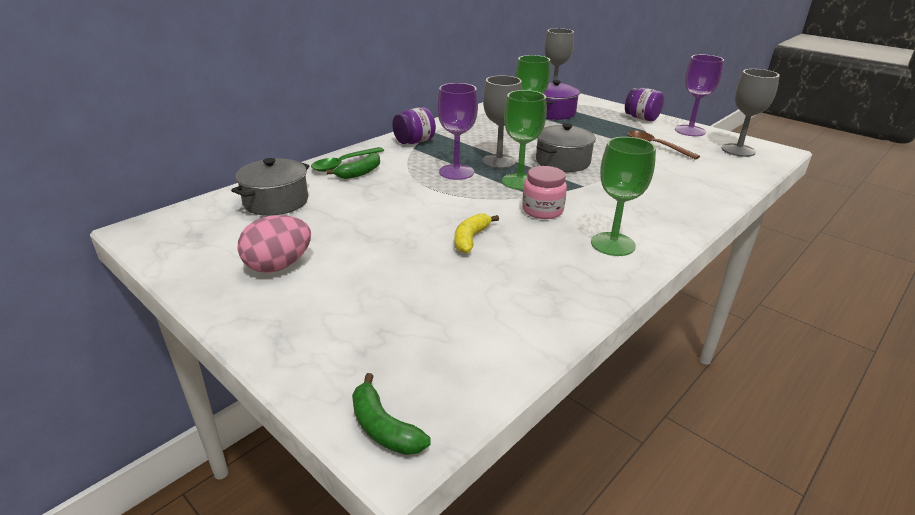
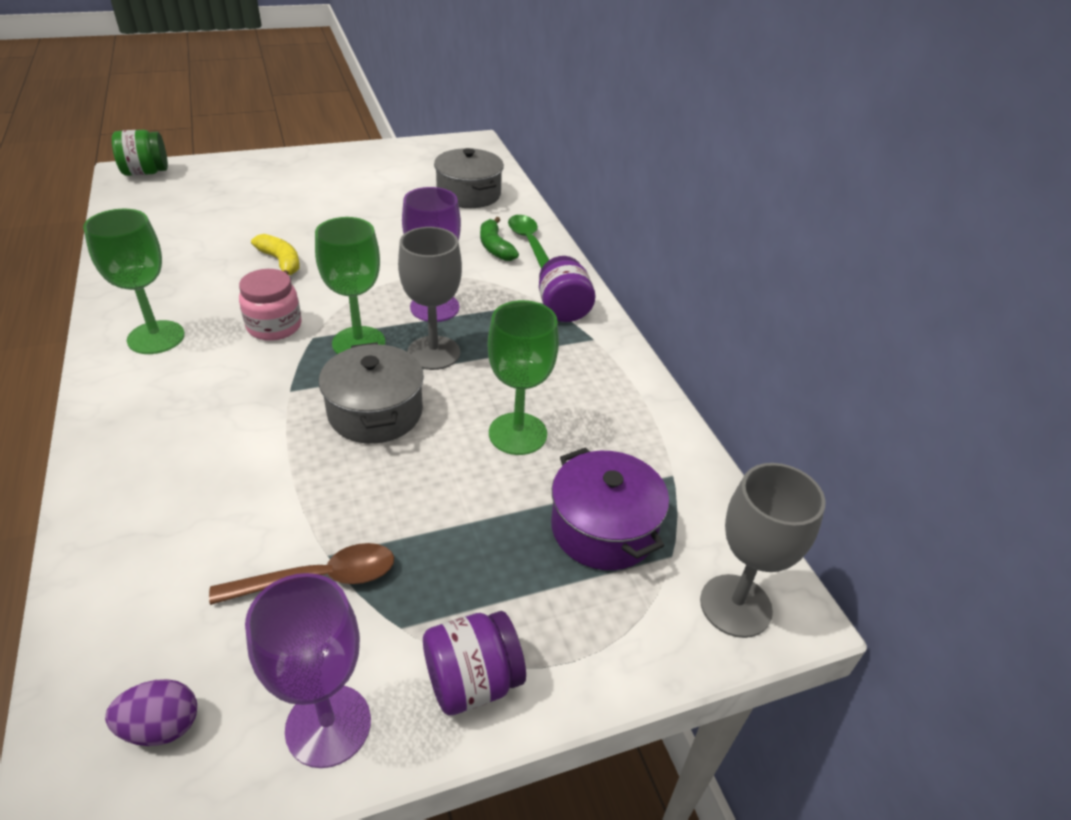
camera: 115 degrees right, 10 degrees up
(278, 266) = (353, 176): pink egg -> none
(383, 428) = (146, 172): green banana -> green jar
(738, 150) = (162, 726): grey goblet -> purple egg

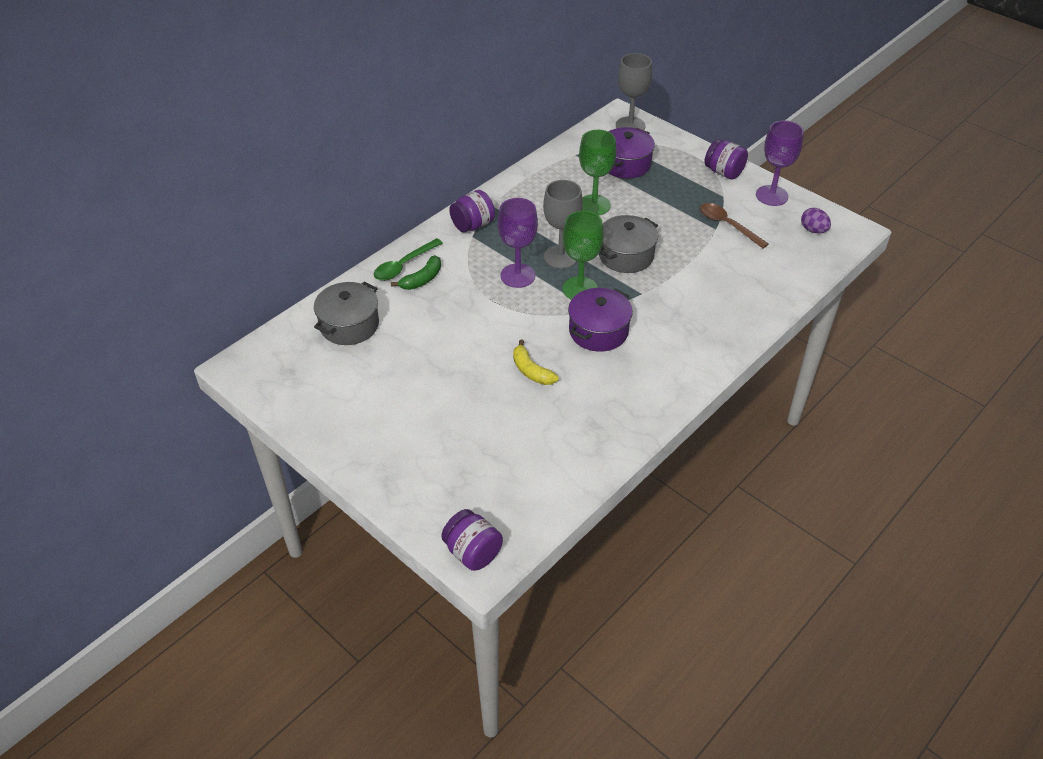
camera: 115 degrees left, 5 degrees up
(146, 172) = (472, 552): green jar -> purple jar
(156, 337) = (656, 374): green goblet -> none
(274, 326) = (598, 331): pink jar -> purple pot
(281, 262) = (531, 371): yellow banana -> yellow banana turned 60 degrees counterclockwise

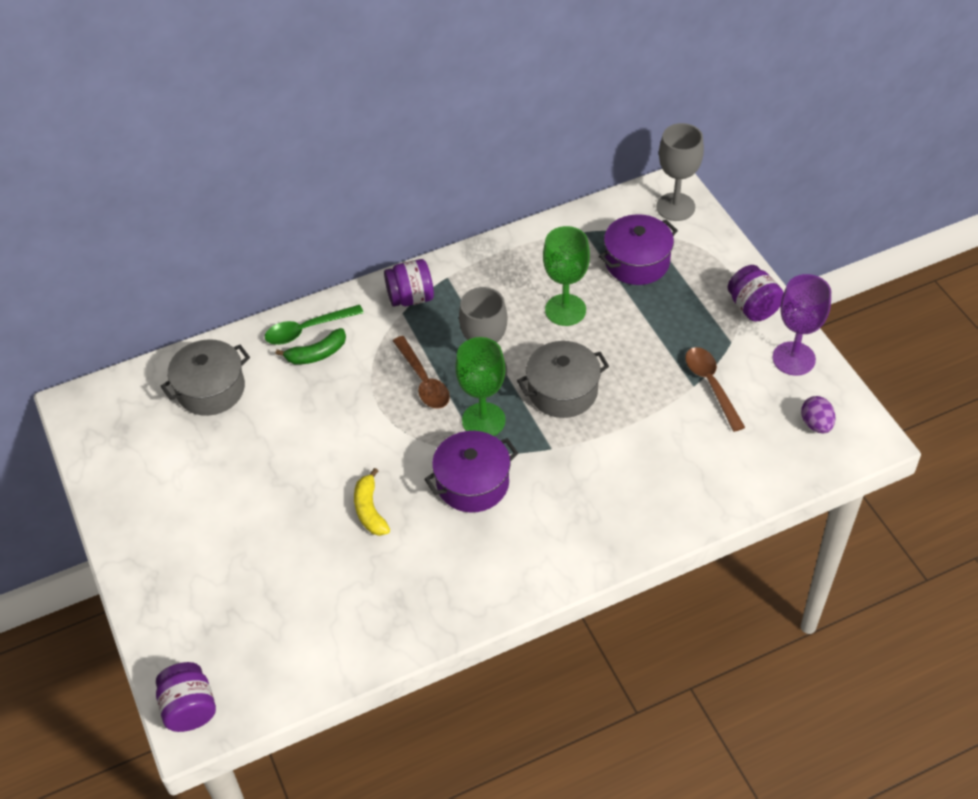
camera: 25 degrees right, 5 degrees up
(517, 276) = (423, 381): purple goblet -> brown spoon

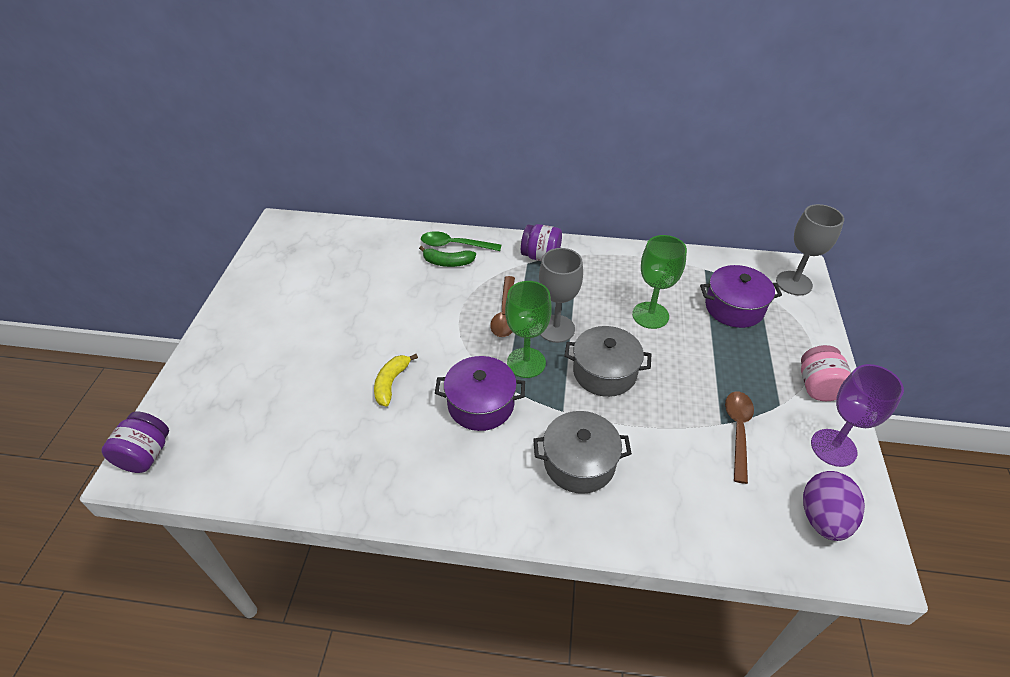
camera: 30 degrees right, 5 degrees down
(211, 389) = (363, 252): grey pot -> grey pot (579, 463)
(753, 307) = (818, 386): purple jar -> pink jar
(816, 424) = (823, 518): purple egg -> purple egg, size x1.59

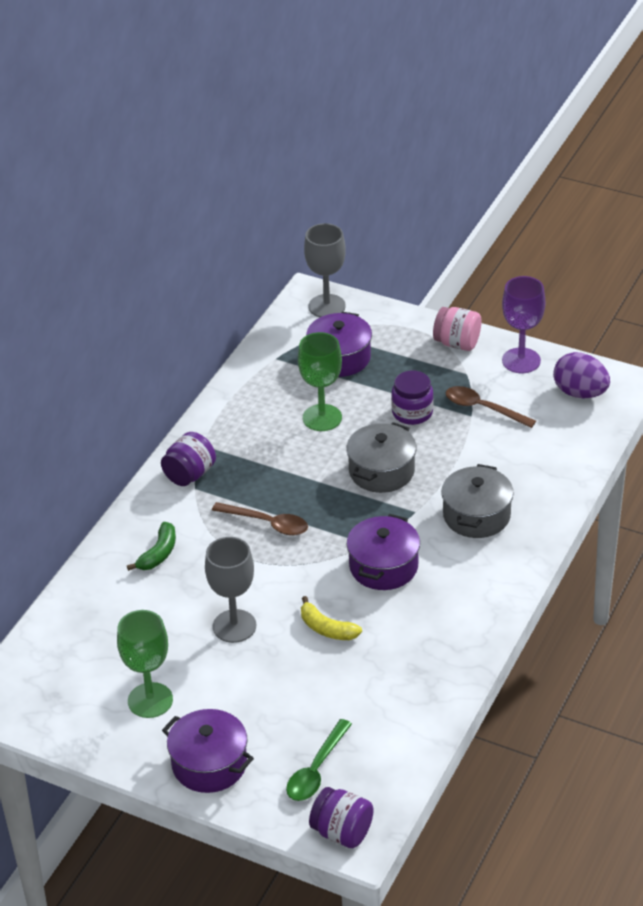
camera: 70 degrees left, 5 degrees down
(226, 347) = (209, 764): none -> purple pot
(454, 245) = (129, 542): green spoon -> green spoon (316, 770)
(526, 362) = (344, 523): green goblet -> green goblet (150, 700)
(556, 328) = (308, 490): grey goblet -> grey goblet (234, 626)
(696, 375) = (412, 412): none -> purple jar

